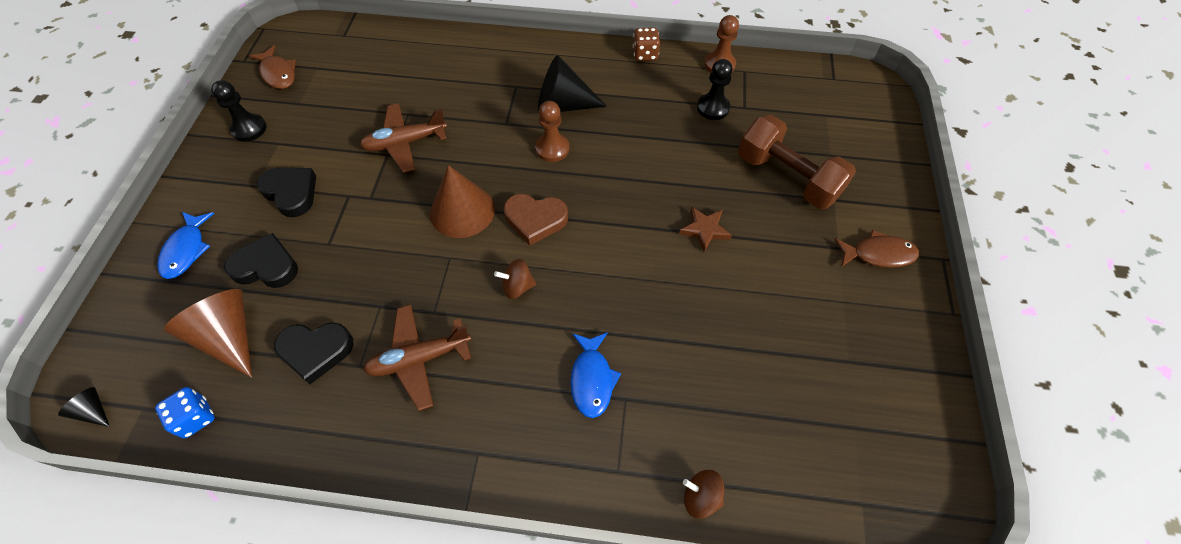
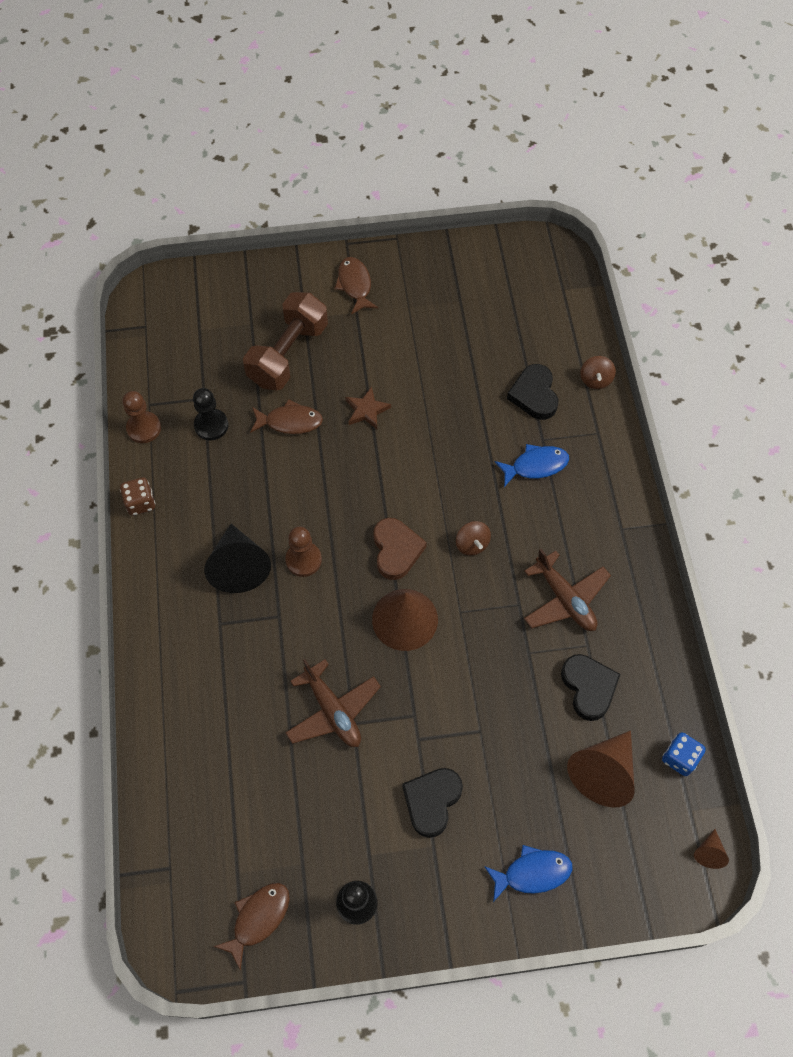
camera: 105 degrees left, 5 degrees up
(94, 411) = (709, 852): black cone -> brown cone
(266, 266) = (523, 779): black heart -> black heart (534, 395)
(704, 165) = (290, 422): none -> brown fish

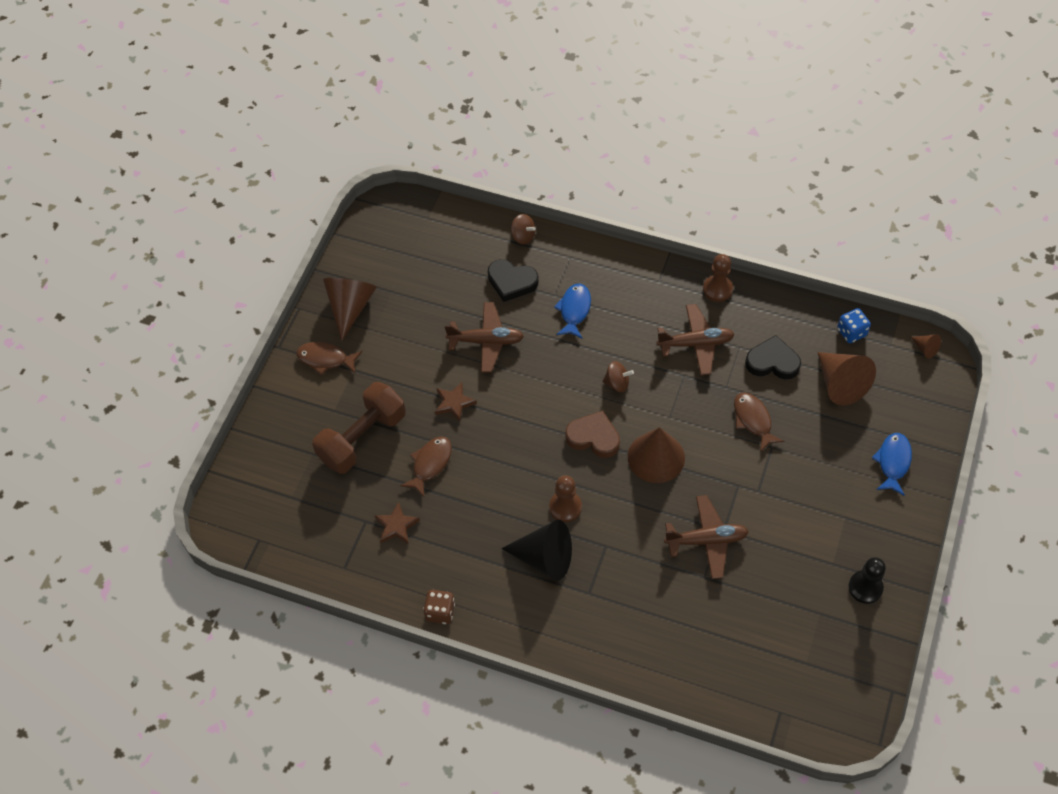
camera: 60 degrees left, 5 degrees down
(144, 428) = (366, 581): brown pawn -> brown pawn (717, 289)
(211, 425) = (396, 526): black pawn -> brown star
(258, 918) = (848, 662): brown fish -> brown fish (753, 420)
(288, 354) = (362, 438): brown dumbbell -> brown dumbbell turned 75 degrees clockwise
(422, 276) = (350, 307): none -> brown cone
(432, 801) = (811, 503): black heart -> none
(452, 405) = (486, 341): none -> brown plane

